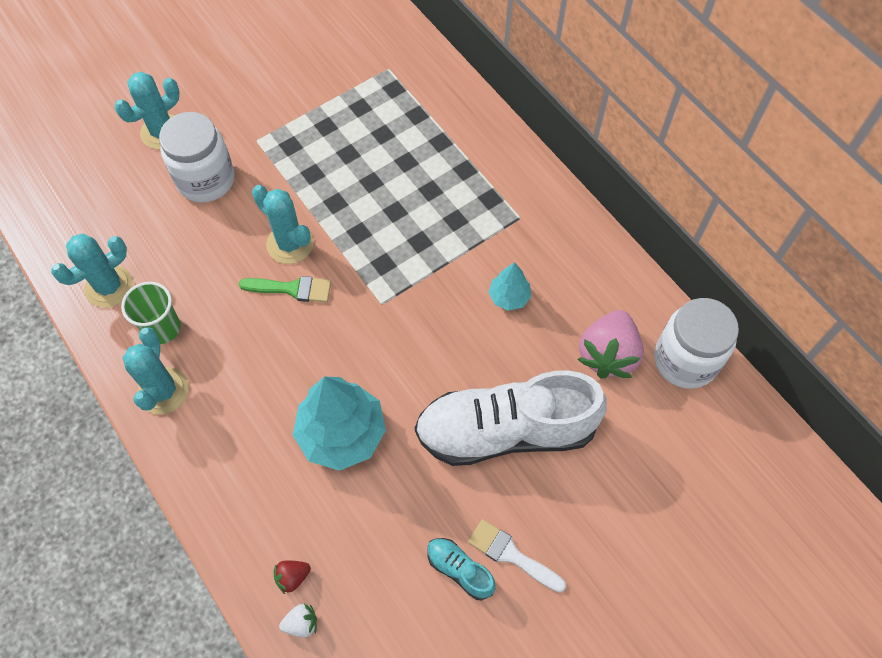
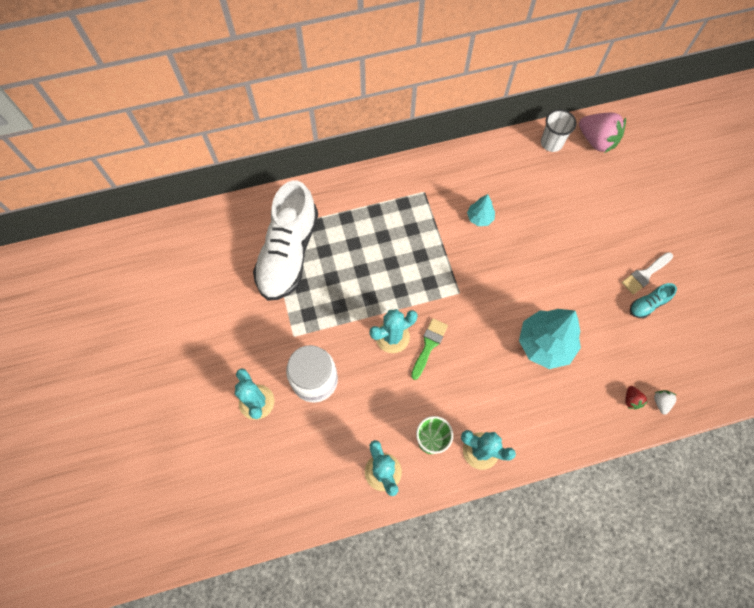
camera: 70 degrees left, 5 degrees up
(506, 430) = (569, 251): white shoe -> white shoe (288, 253)
(608, 354) = (535, 180): pink strawberry -> pink strawberry (596, 140)
(685, 360) = (551, 143): white jar -> white cup

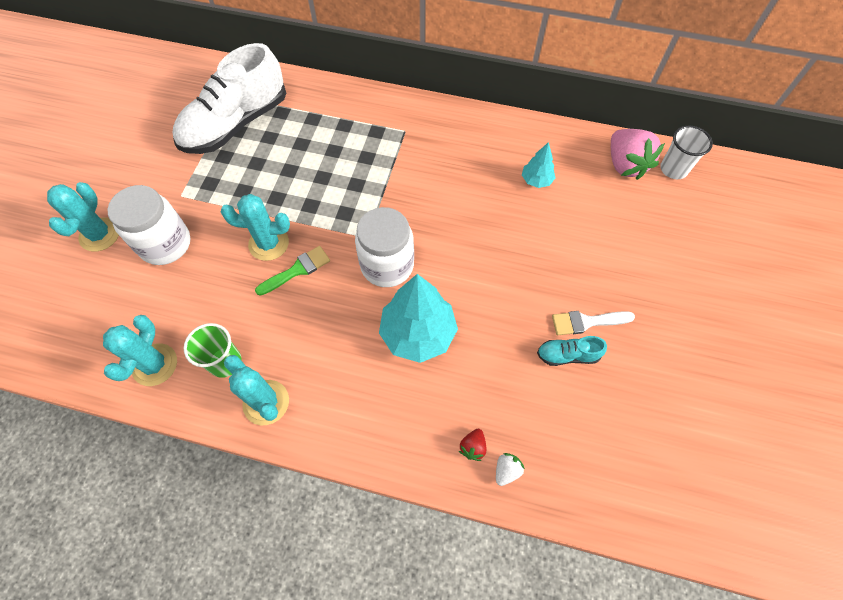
camera: 30 degrees right, 5 degrees down
(479, 218) = (442, 179): turquoise tree -> turquoise tree (536, 180)
(489, 306) = (387, 265): none -> white jar
(551, 143) = (572, 145): white cup -> white cup (673, 169)

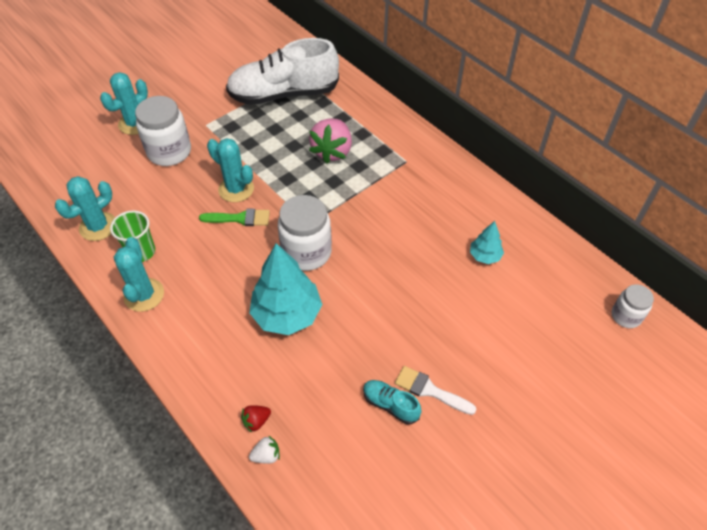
camera: 35 degrees right, 10 degrees down
(625, 165) = (580, 287): pink strawberry -> pink strawberry (332, 151)
(673, 169) = (626, 316): white cup -> white jar

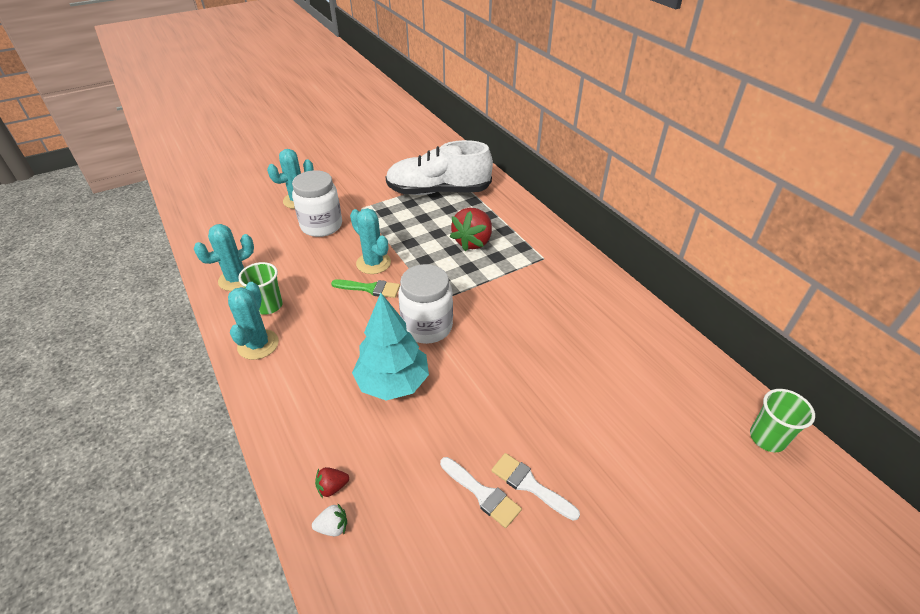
camera: 10 degrees right, 10 degrees down
(332, 151) = (473, 242): pink strawberry -> red strawberry
(390, 405) = (482, 494): turquoise shoe -> white brush
(485, 256) = (611, 354): turquoise tree -> none
(626, 316) = (767, 438): white jar -> green cup

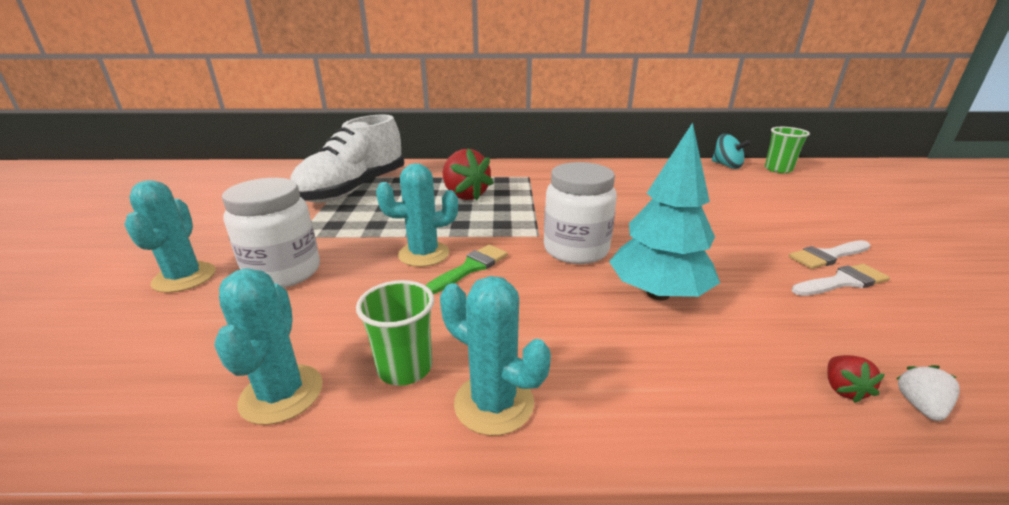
camera: 60 degrees left, 15 degrees down
(727, 387) = (726, 165): none -> turquoise spinning top

